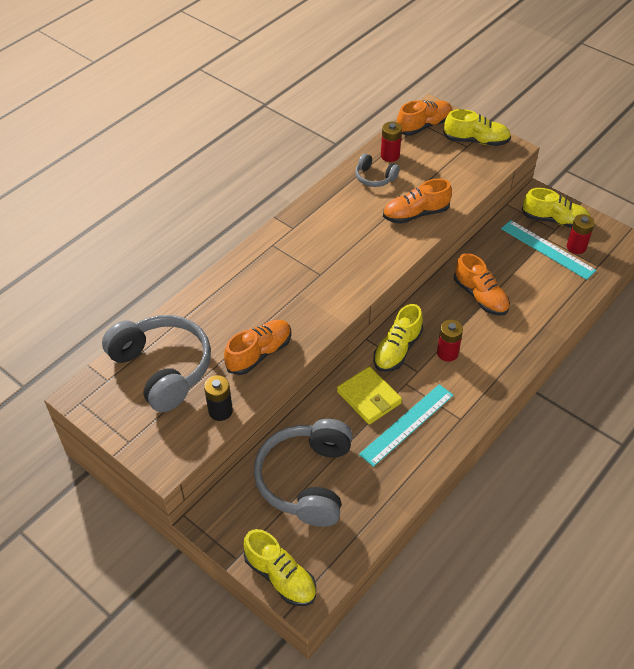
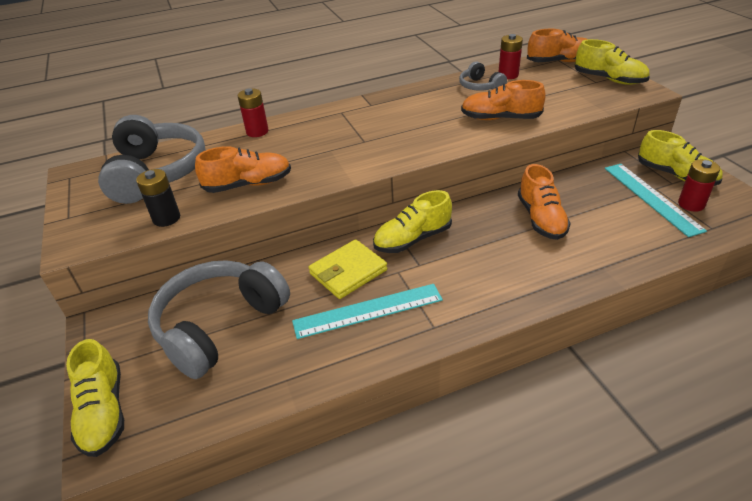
camera: 30 degrees right, 10 degrees down
(369, 397) = (348, 272): yellow wallet -> yellow wallet turned 60 degrees clockwise
(447, 353) = (465, 258): red battery -> red battery (257, 132)

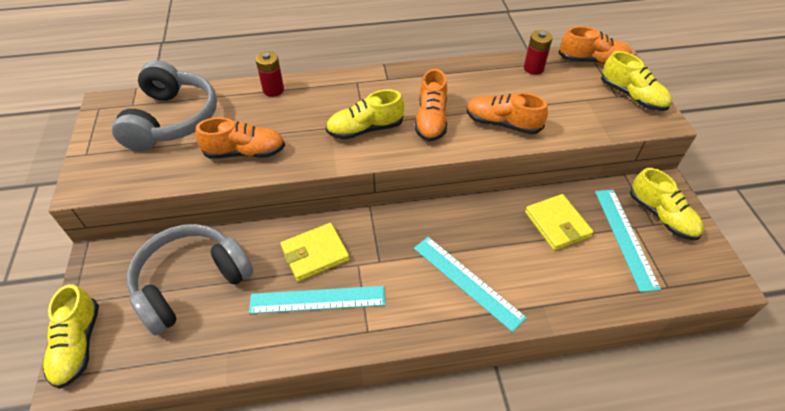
camera: 10 degrees right, 10 degrees up
(166, 218) = (165, 175): black battery -> none
(412, 239) = (384, 232): yellow shoe -> yellow shoe (365, 129)
(480, 86) = (500, 78): grey headphones -> none
(517, 263) = (467, 281): none -> turquoise ruler
(541, 219) = (509, 237): orange shoe -> orange shoe (431, 120)
(582, 200) = (557, 224): none -> yellow wallet
(691, 204) = (660, 254): red battery -> none

